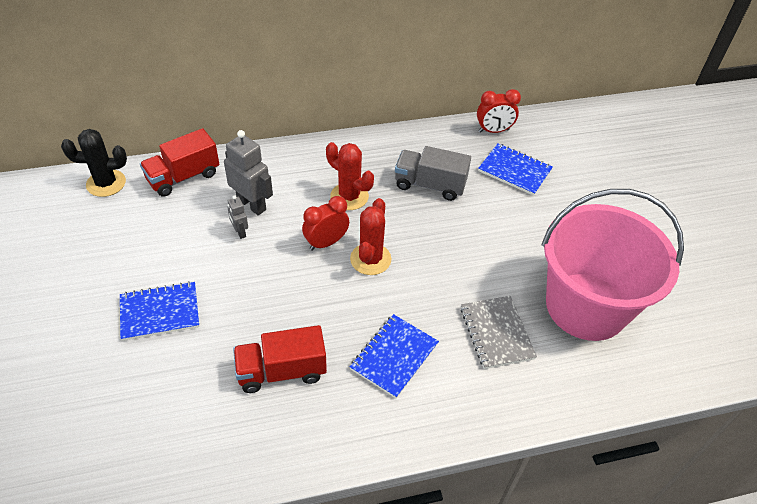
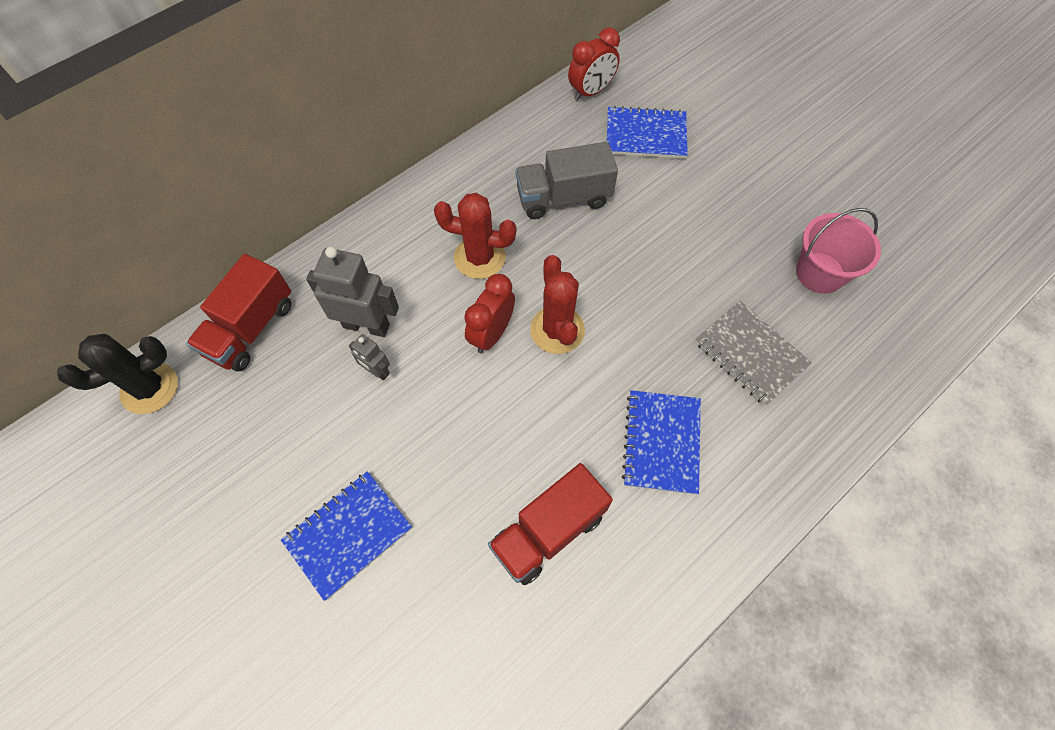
camera: 25 degrees left, 15 degrees up
(586, 306) = (820, 273): pink bucket -> pink bucket, size x0.48

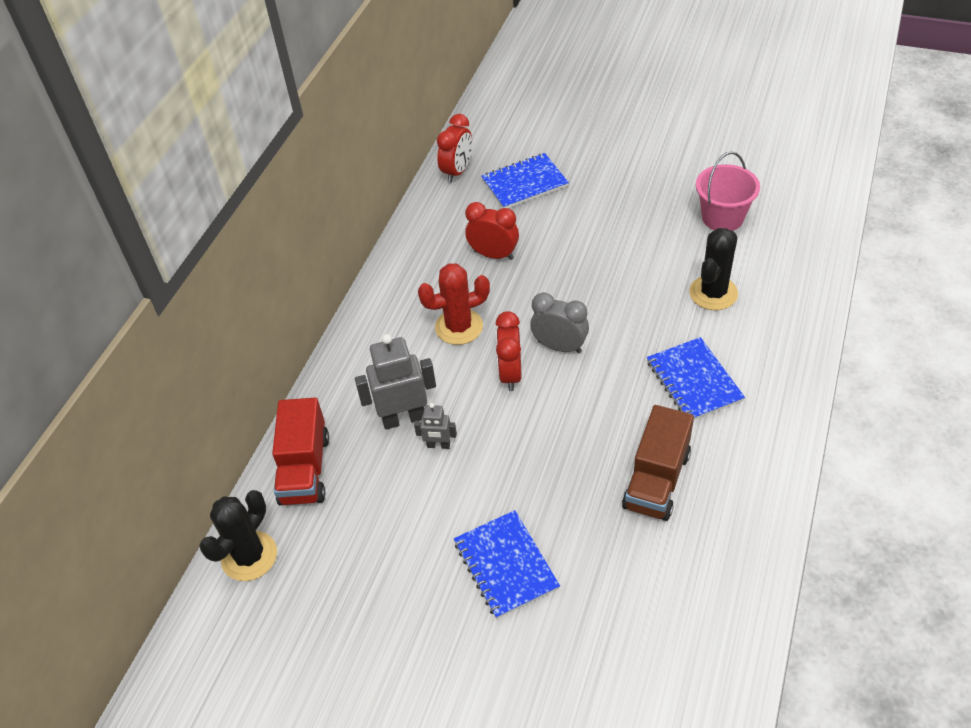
camera: 25 degrees left, 15 degrees down
(348, 534) = (505, 565): blue notebook -> blue notebook turned 45 degrees counterclockwise
(548, 531) = (656, 480): red truck -> brown truck
(557, 330) = (559, 347): red cactus -> grey clock
(563, 197) = (493, 255): grey truck -> red clock
(750, 354) = (713, 293): grey notebook -> black cactus

